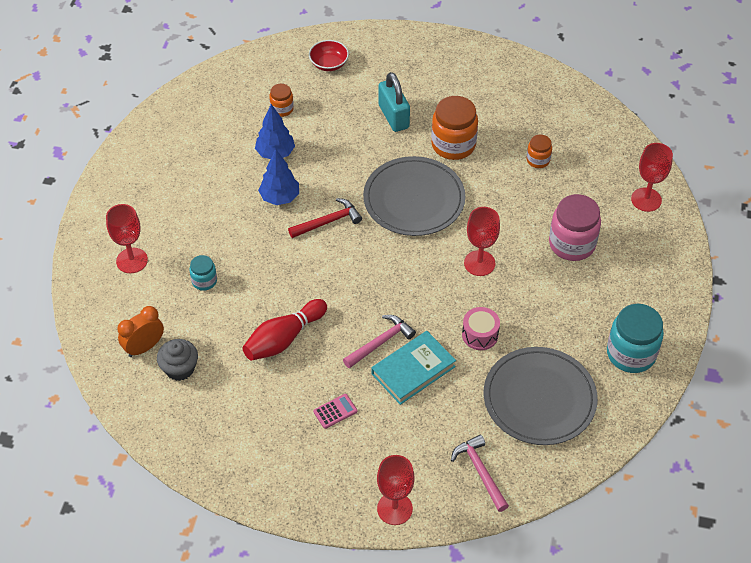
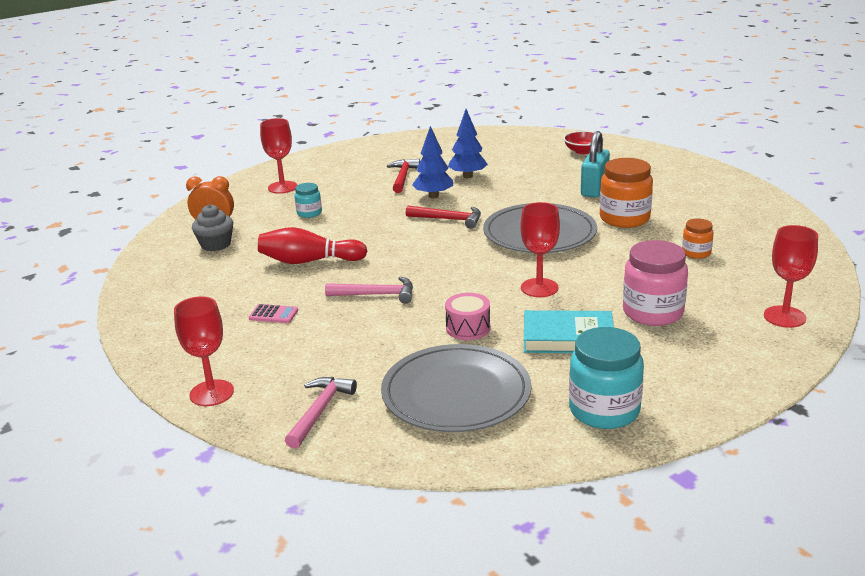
camera: 45 degrees right, 25 degrees down
(222, 185) = (403, 177): none -> red hammer
(282, 109) = (509, 159): orange jar -> none
(413, 370) = (374, 321): turquoise book -> turquoise book (568, 337)

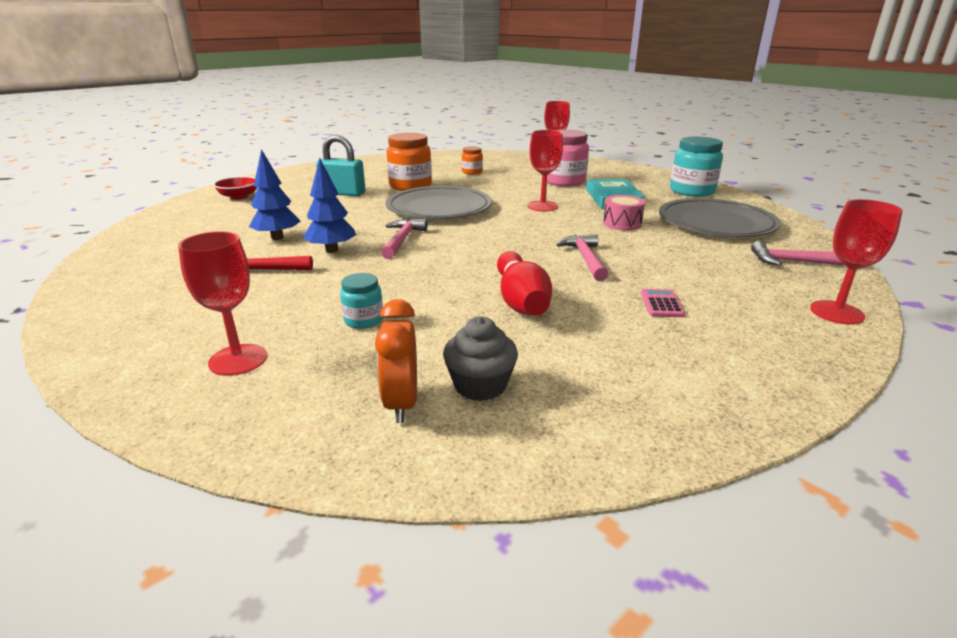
camera: 100 degrees left, 0 degrees up
(449, 219) = (402, 240): red hammer -> pink hammer

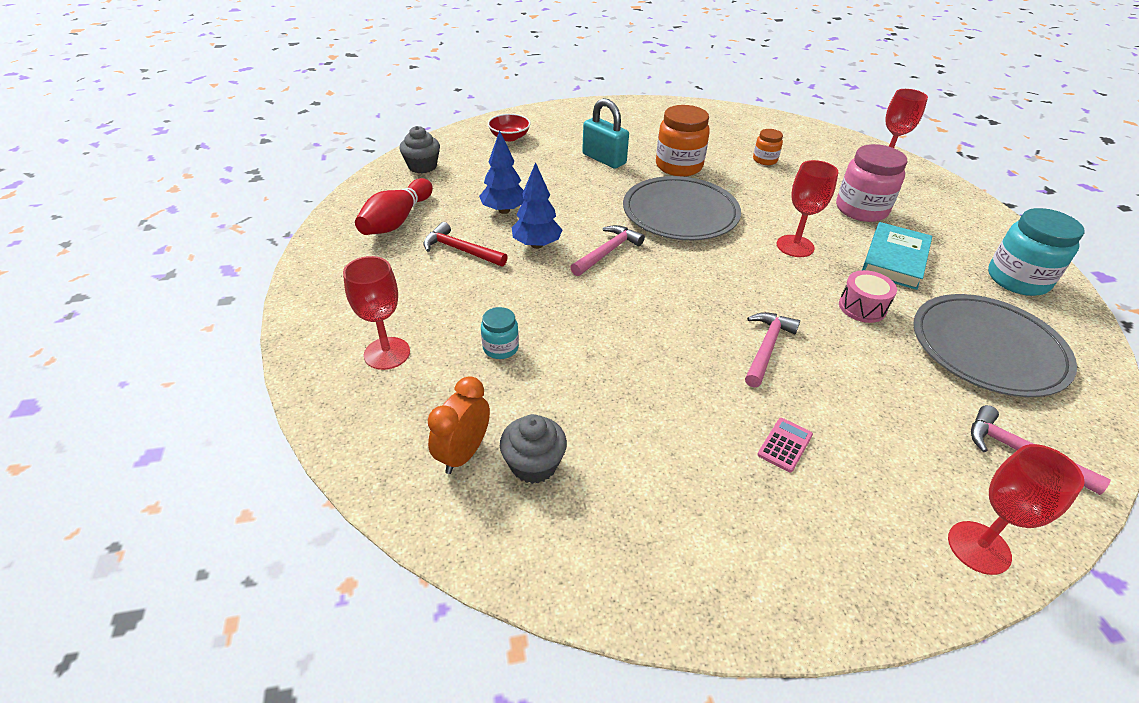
camera: 30 degrees right, 15 degrees up
(159, 229) = (422, 166): none -> grey cupcake
(521, 301) = (649, 380): red bowling pin -> red bowling pin (397, 220)

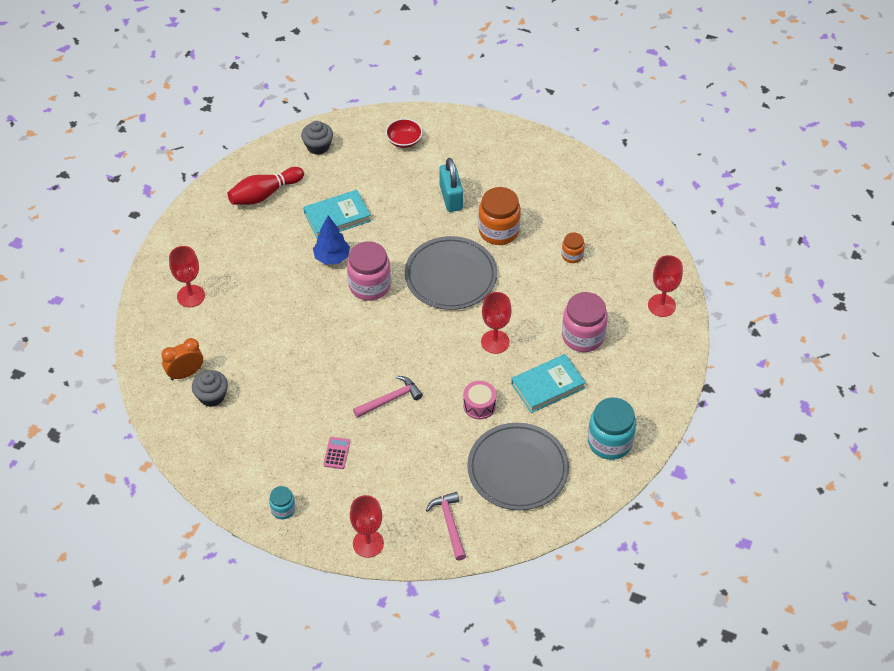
camera: 35 degrees right, 10 degrees up
(460, 250) = (283, 239): red hammer -> none
(500, 348) = (249, 323): turquoise jar -> turquoise jar (283, 509)
(504, 210) = (337, 217): blue tree -> turquoise book
(607, 252) = (369, 285): pink hammer -> pink jar
(785, 445) = (336, 453): pink calculator -> pink calculator turned 60 degrees counterclockwise

